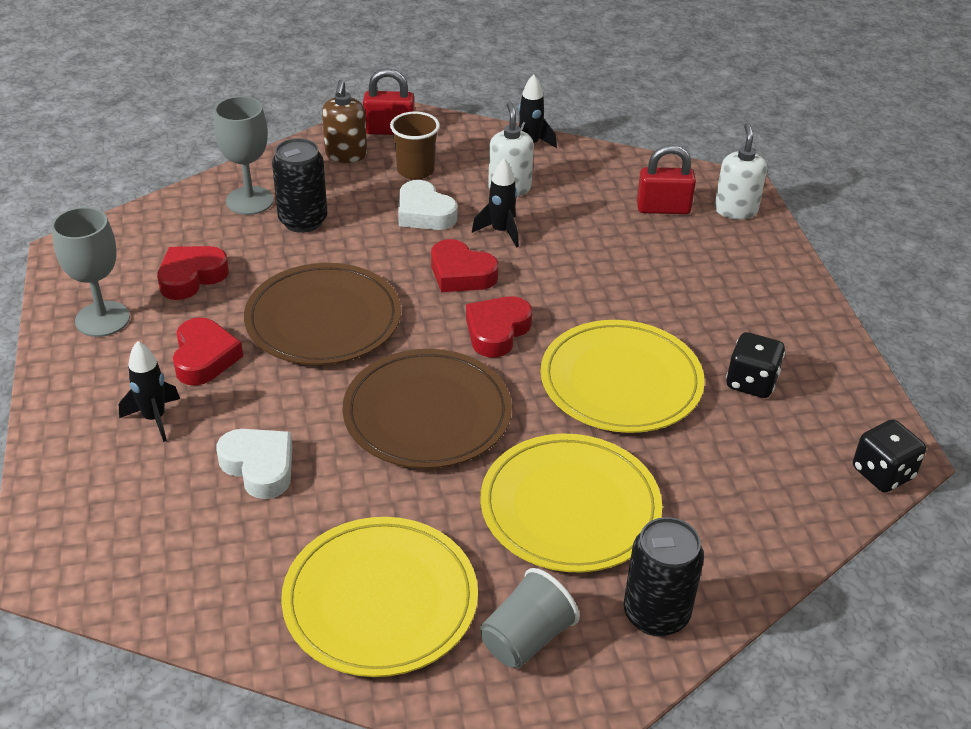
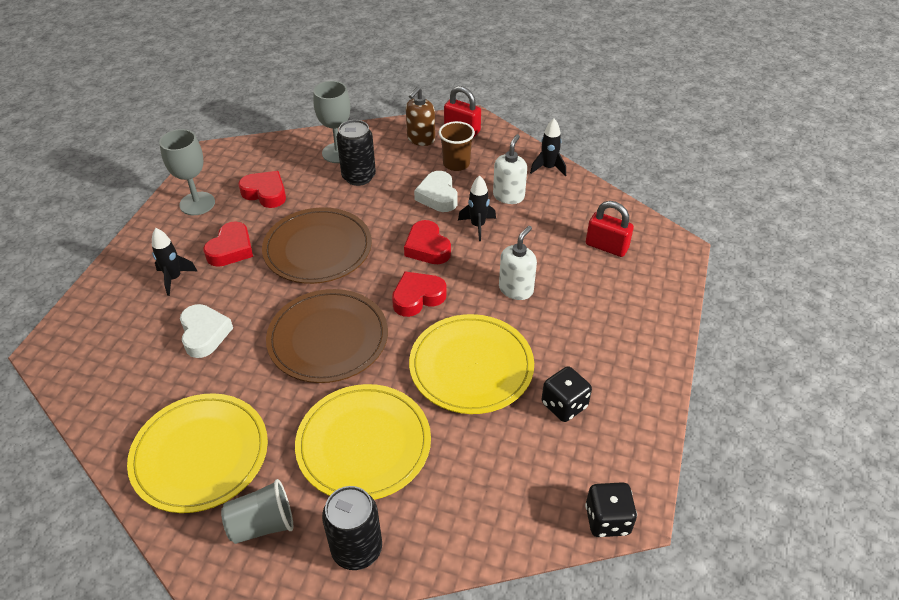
camera: 30 degrees right, 5 degrees up
(191, 277) = (265, 193): red heart -> red heart turned 45 degrees clockwise
(735, 210) = (661, 266): white soap dispenser -> white soap dispenser (516, 289)

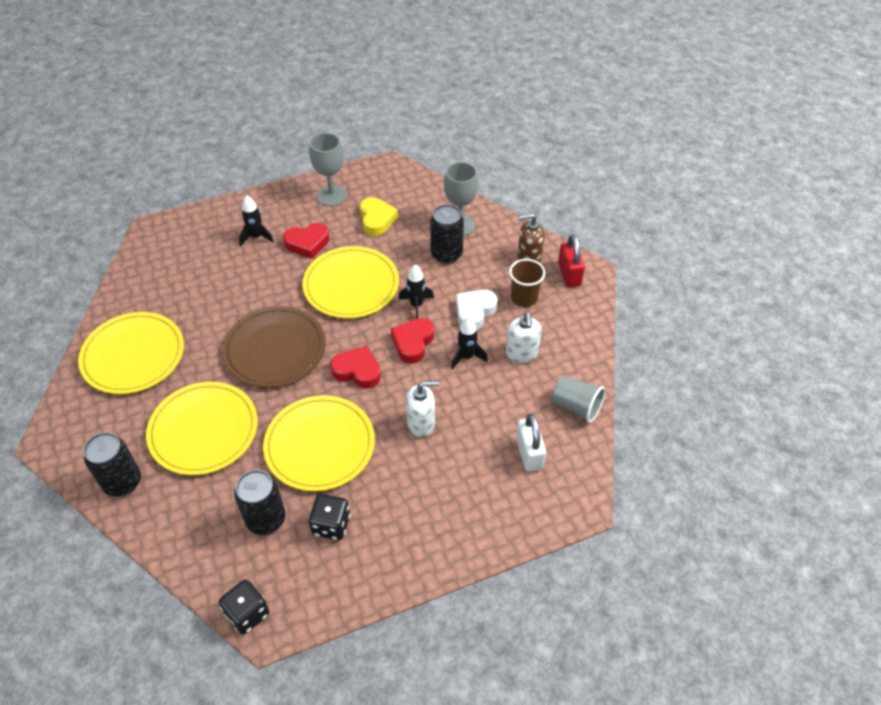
camera: 50 degrees right, 5 degrees up
(204, 334) = (224, 286): white heart -> none
(262, 524) = (106, 422): grey cup -> grey cup (576, 406)
(265, 193) = (377, 220): red heart -> yellow heart
(318, 249) = (351, 285): brown plate -> yellow plate
(508, 196) = (521, 353): white soap dispenser -> white soap dispenser turned 105 degrees clockwise
(515, 450) = (266, 519): none -> black can
(548, 168) = (584, 357): black rocket -> black rocket (416, 305)
(606, 246) = (529, 453): red padlock -> white padlock

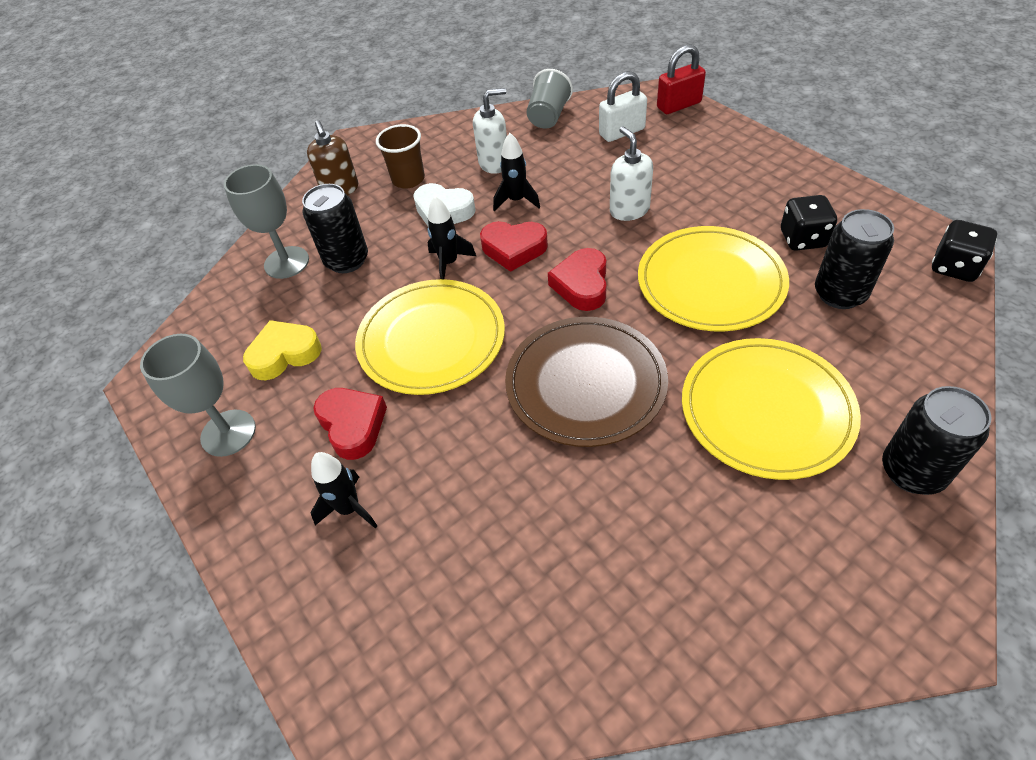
camera: 100 degrees left, 0 degrees up
(133, 355) = (691, 584): yellow plate -> none
(569, 274) = (361, 155): red padlock -> red padlock (678, 105)

